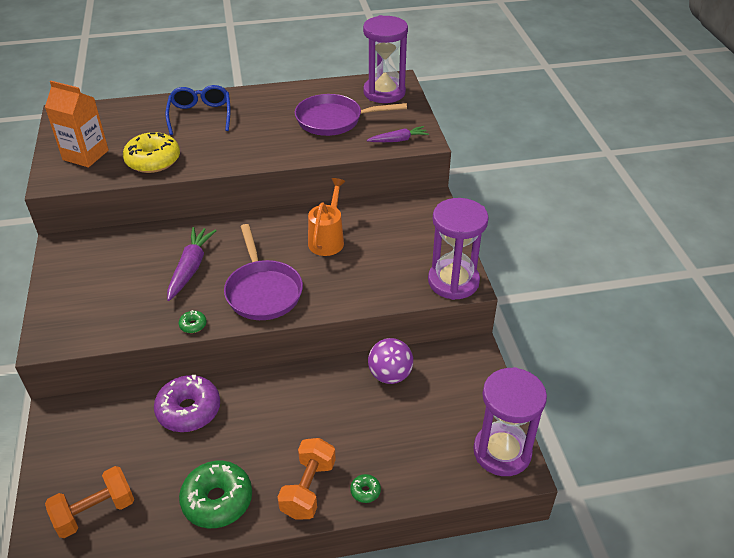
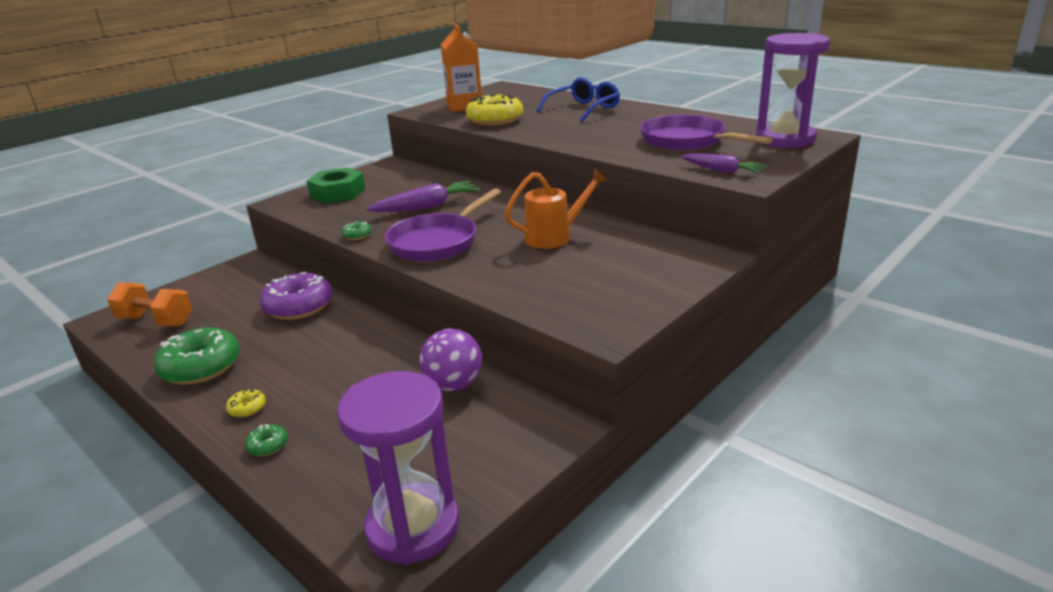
camera: 55 degrees right, 15 degrees down
(81, 301) = (337, 192): none -> green nut
(308, 488) = (247, 408): orange dumbbell -> yellow donut
(453, 281) = (600, 322): purple hourglass -> none

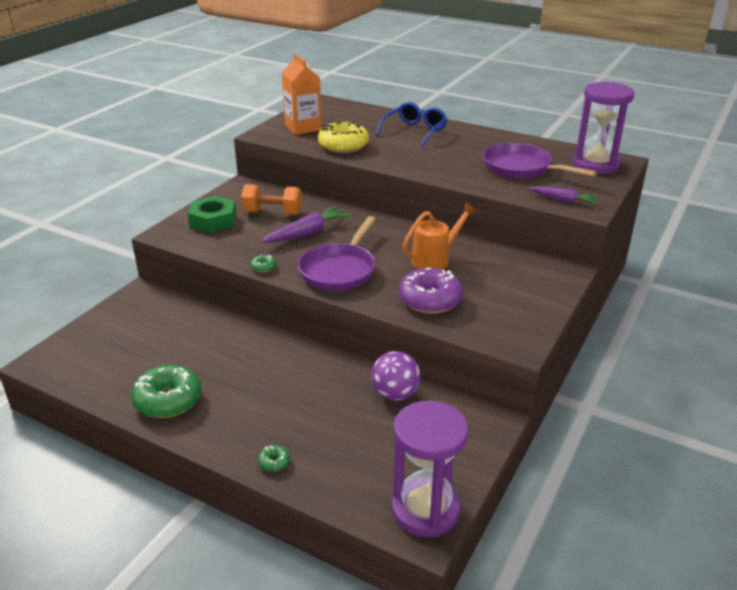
camera: 15 degrees left, 5 degrees up
(156, 321) = (92, 360): orange dumbbell -> orange dumbbell (272, 213)
(247, 408) = (236, 433): yellow donut -> none
(299, 306) = (219, 334): purple donut -> purple donut (430, 300)

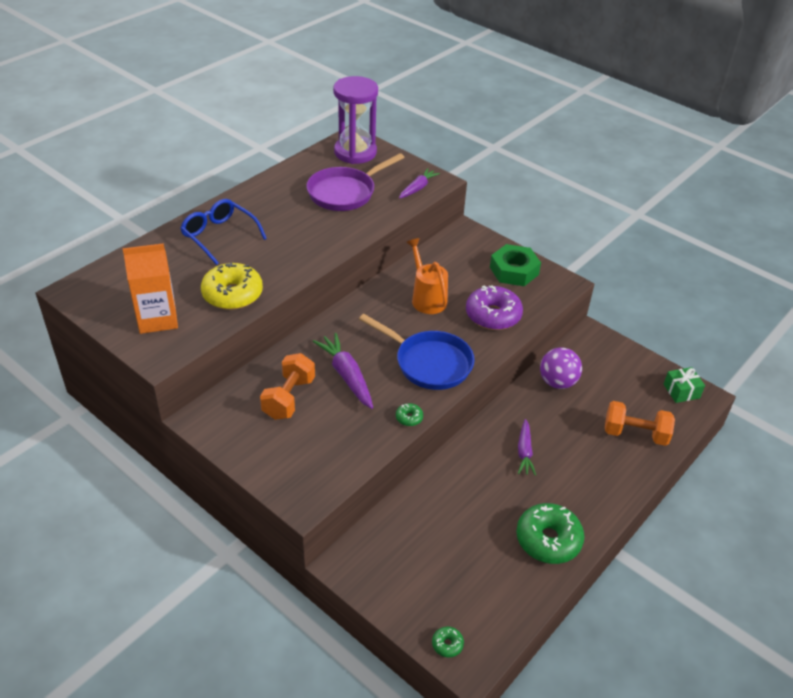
camera: 80 degrees left, 10 degrees up
(213, 221) = (287, 453): green nut -> green nut (514, 271)
(274, 462) = (633, 469): green donut -> green donut (447, 644)
(281, 377) = (524, 452): none -> purple carrot
(331, 463) = (635, 434): none -> orange dumbbell
(339, 270) = (429, 363): purple pan -> blue pan
(425, 510) = (681, 391): purple hourglass -> green gift

